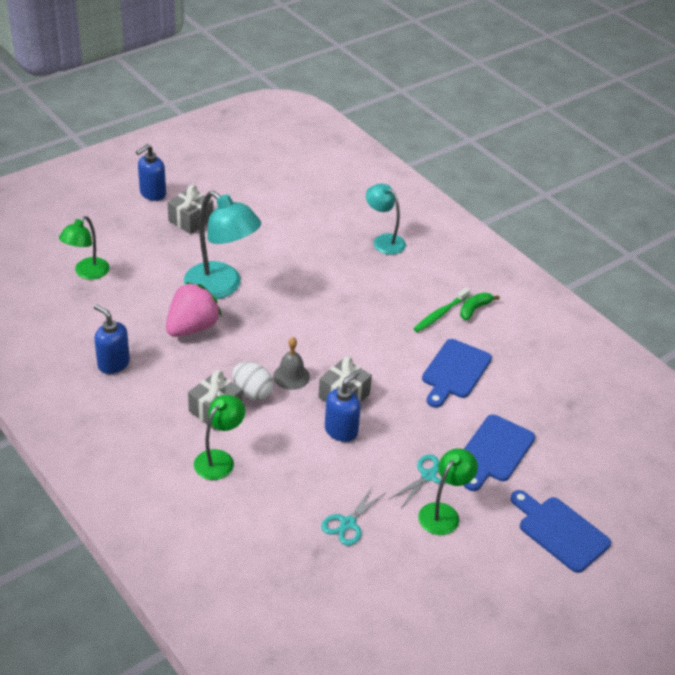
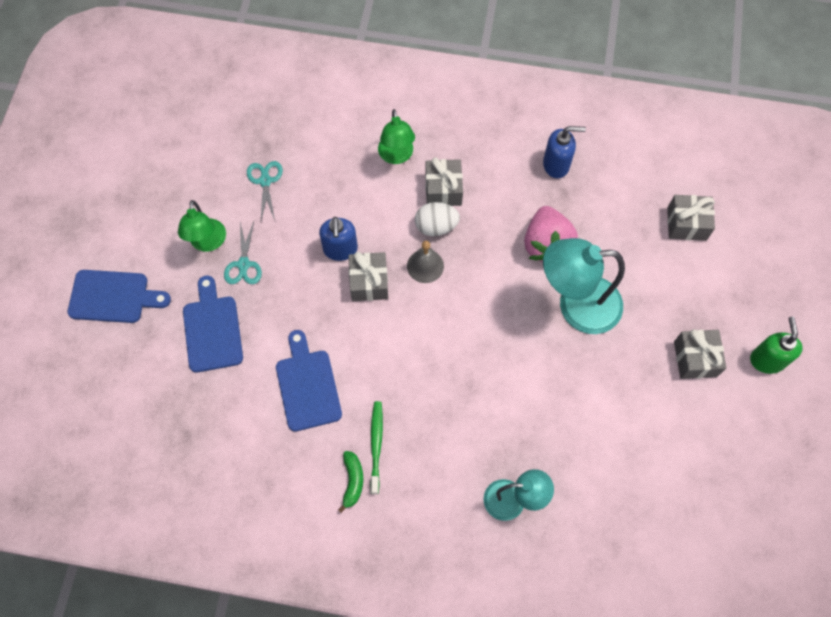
camera: 140 degrees right, 25 degrees up
(87, 273) = (686, 224): green lamp -> grey gift
(152, 193) = (767, 360): blue soap dispenser -> green soap dispenser

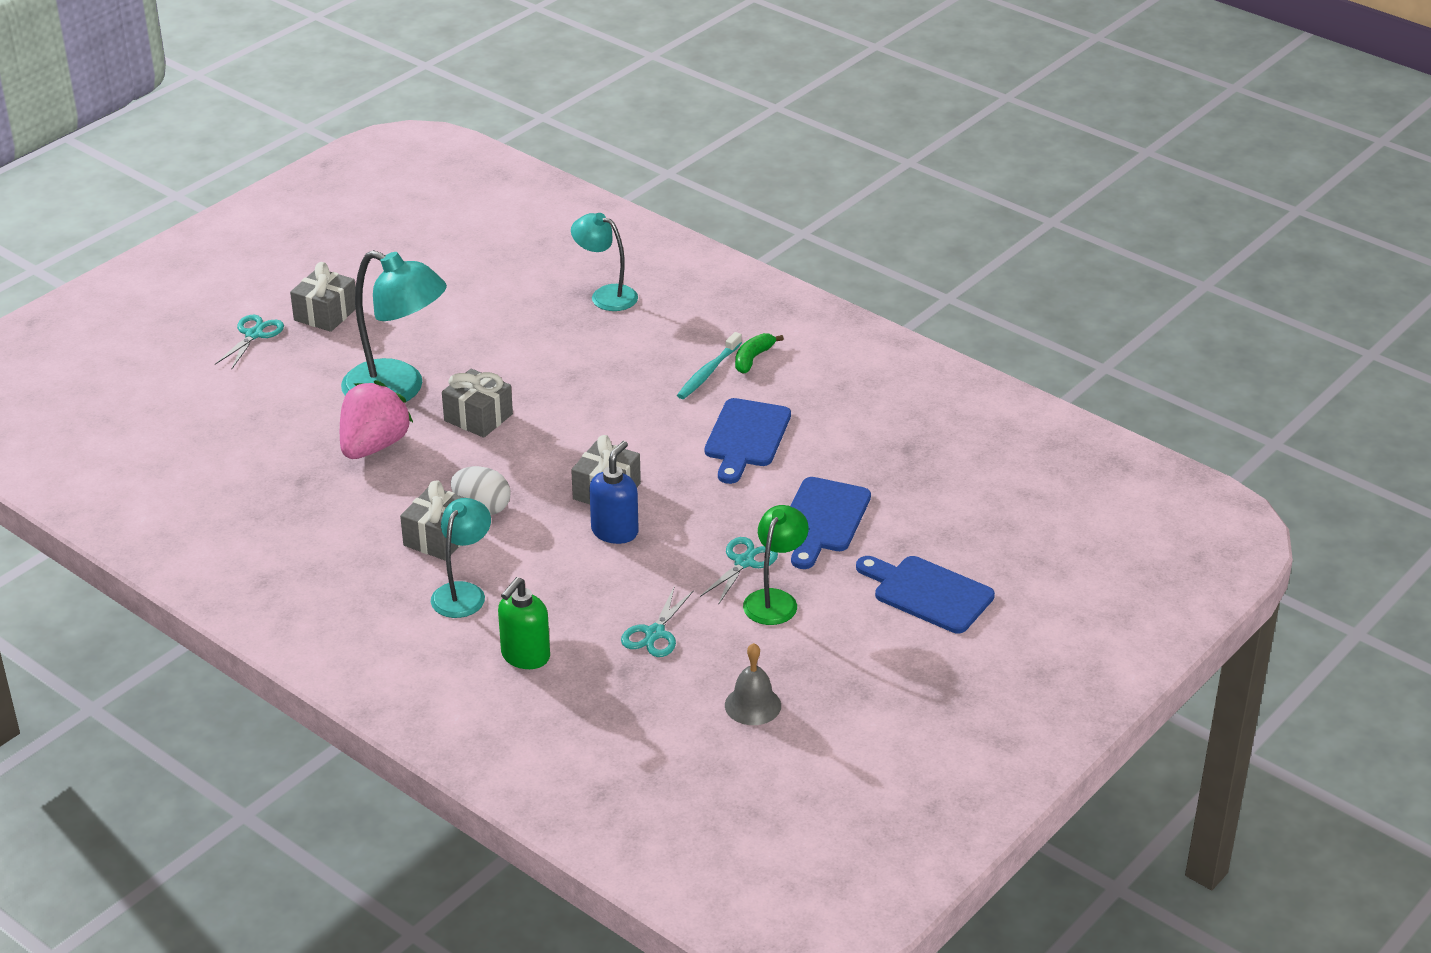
camera: 150 degrees left, 30 degrees down
(376, 445) = (708, 372): green toothbrush -> turquoise toothbrush
(396, 156) = (463, 592): green lamp -> turquoise lamp
(425, 266) = (528, 480): grey bell -> grey bell (753, 705)
(556, 165) = (280, 508): blue soap dispenser -> none
(686, 224) = (201, 405): grey gift -> grey gift (478, 417)
(721, 309) = (254, 335): none -> turquoise scissors
(767, 360) = (258, 289): green soap dispenser -> green soap dispenser (525, 656)

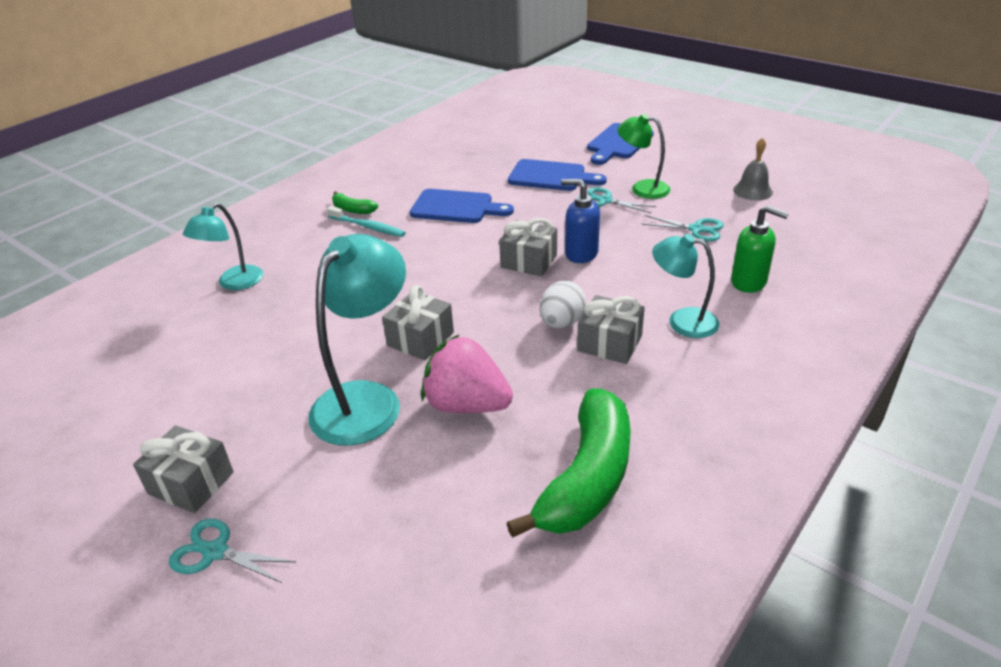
camera: 90 degrees left, 0 degrees up
(265, 509) = (587, 478): none -> green banana

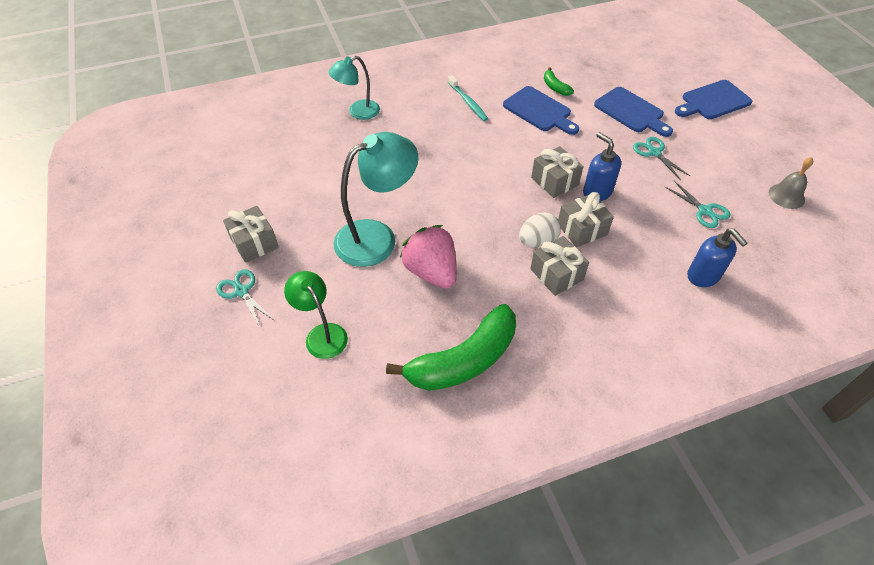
camera: 30 degrees right, 15 degrees up
(353, 210) = (468, 83): green banana -> green banana (555, 87)
(420, 339) = (438, 209): grey gift -> grey gift (582, 229)
(642, 188) = (694, 154): green lamp -> green lamp (322, 334)
(682, 321) = (622, 283): turquoise lamp -> none
(749, 282) = (703, 276): green soap dispenser -> blue soap dispenser

